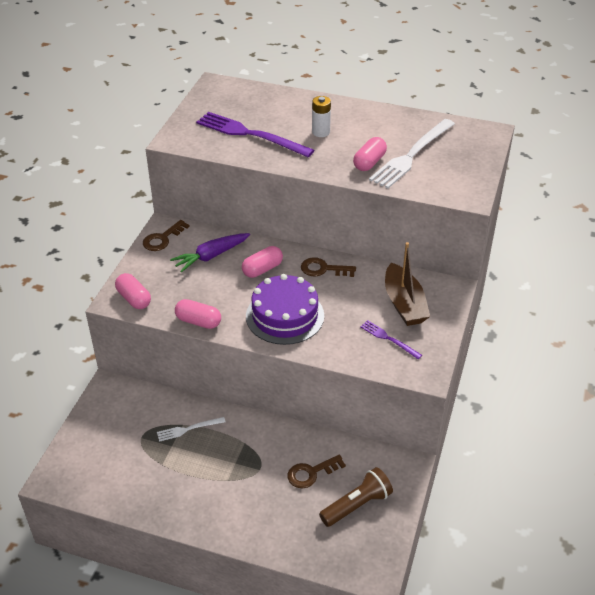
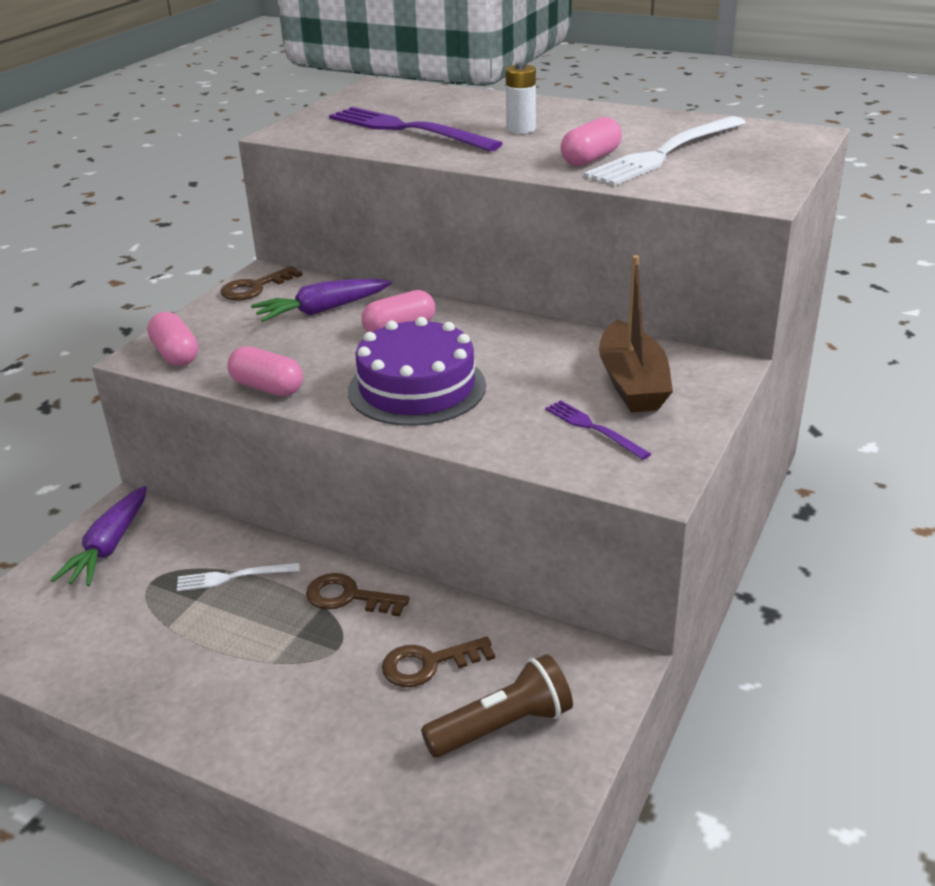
camera: 10 degrees right, 10 degrees down
(108, 415) = (109, 546): none -> purple carrot
(323, 269) = (502, 333): brown key -> brown key (348, 597)

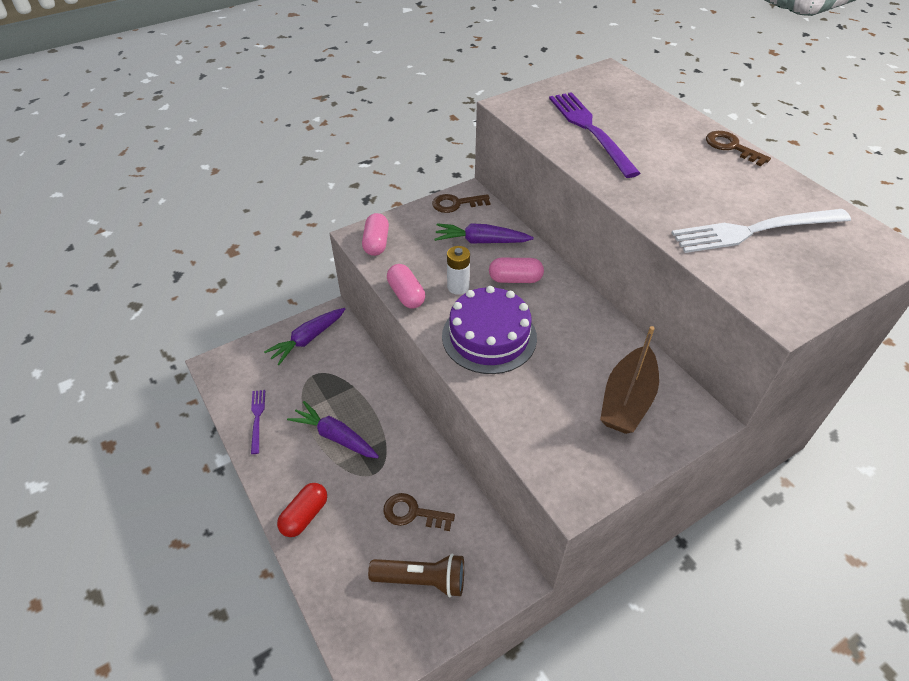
camera: 30 degrees right, 15 degrees up
(233, 577) = (353, 394): white fork -> none
(244, 633) = (335, 436): none -> purple carrot
(272, 740) = (305, 515): none -> red capsule
(348, 597) = (402, 441): brown key -> brown key (731, 147)
(521, 129) = (669, 159): white battery -> white battery (458, 287)
(590, 159) = (692, 215): pink capsule -> none
(593, 428) = (571, 428): purple fork -> purple fork (257, 418)

